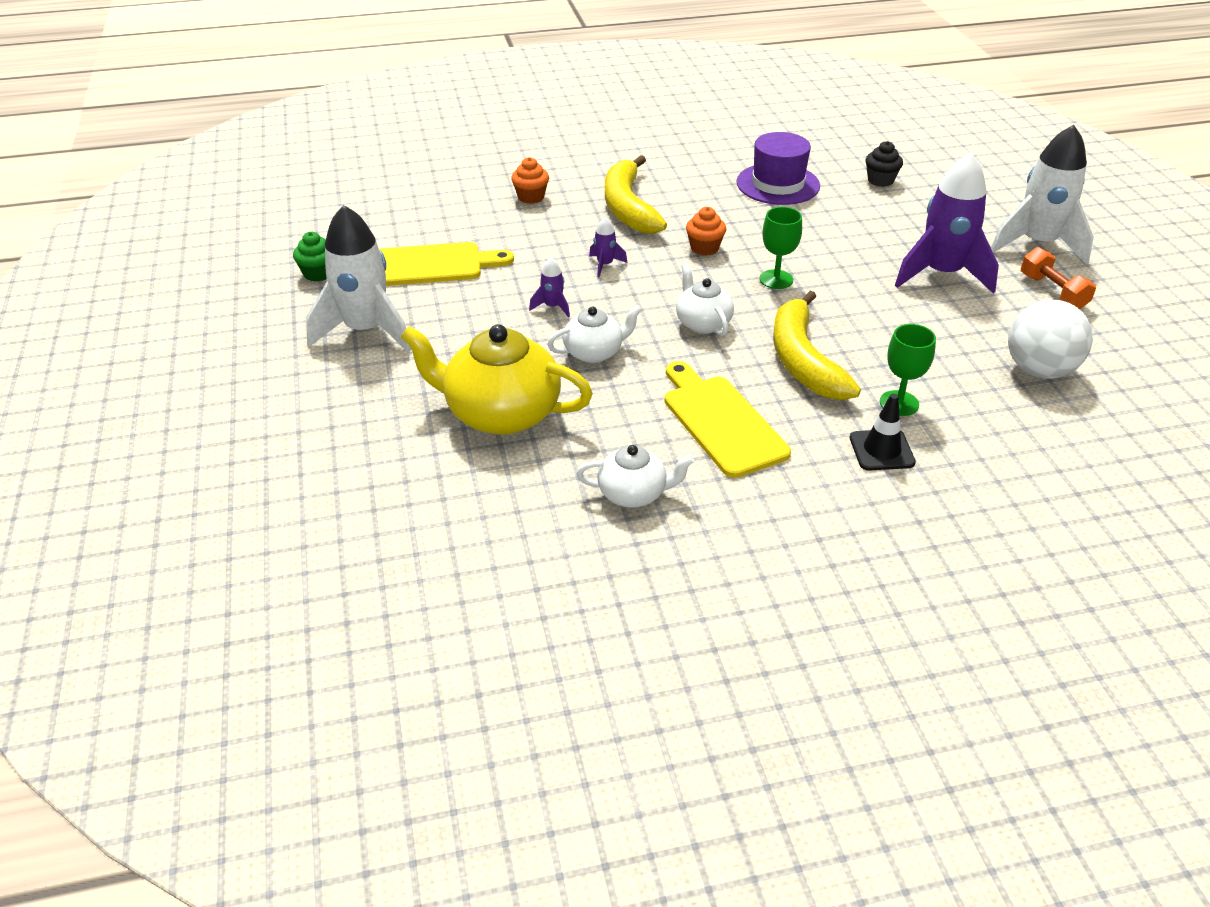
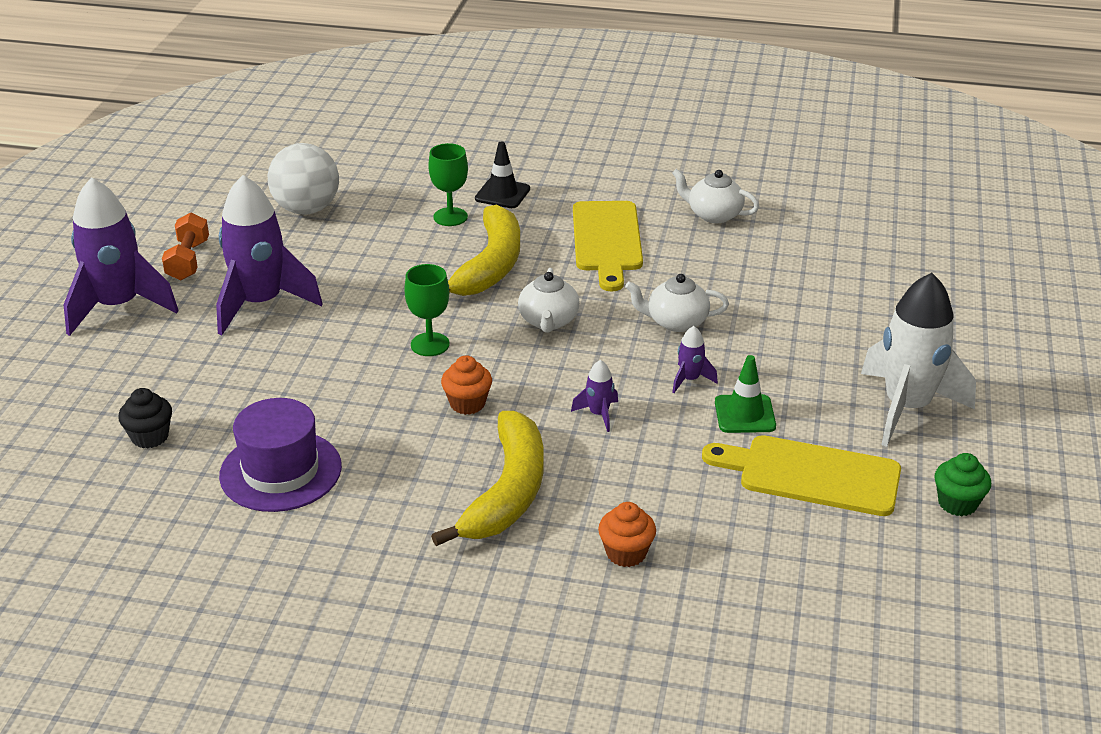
camera: 155 degrees left, 5 degrees down
(495, 292) = (745, 414): none -> green traffic cone
(500, 413) = (793, 293): yellow teapot -> none
(1037, 244) = (118, 306): white rocket -> purple rocket

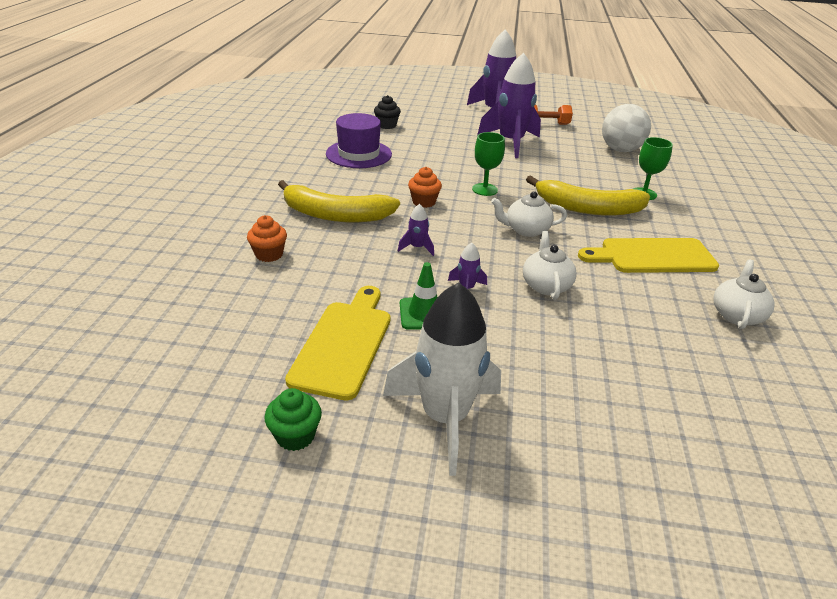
camera: 85 degrees right, 0 degrees up
(502, 194) = (691, 213): black traffic cone -> none

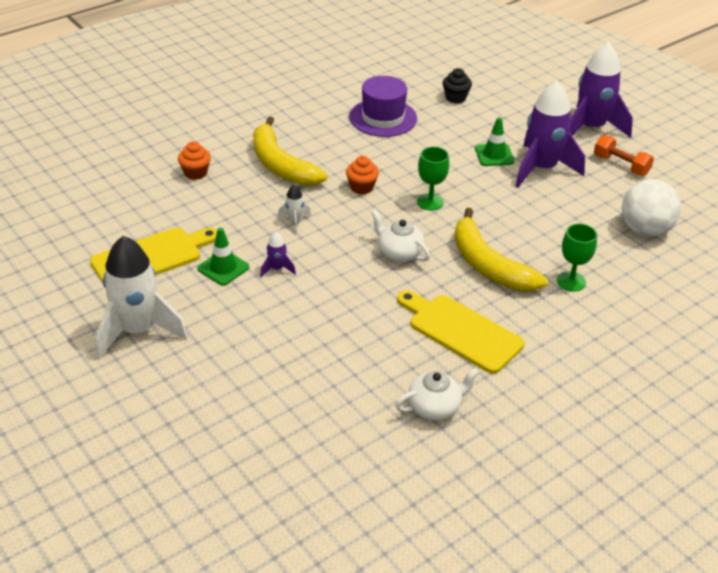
camera: 45 degrees right, 5 degrees up
(295, 436) = (59, 289): green cupcake -> none
(417, 248) = (294, 221): purple rocket -> white rocket
(470, 147) = (494, 155): none -> green traffic cone
(546, 285) = (334, 300): white teapot -> none

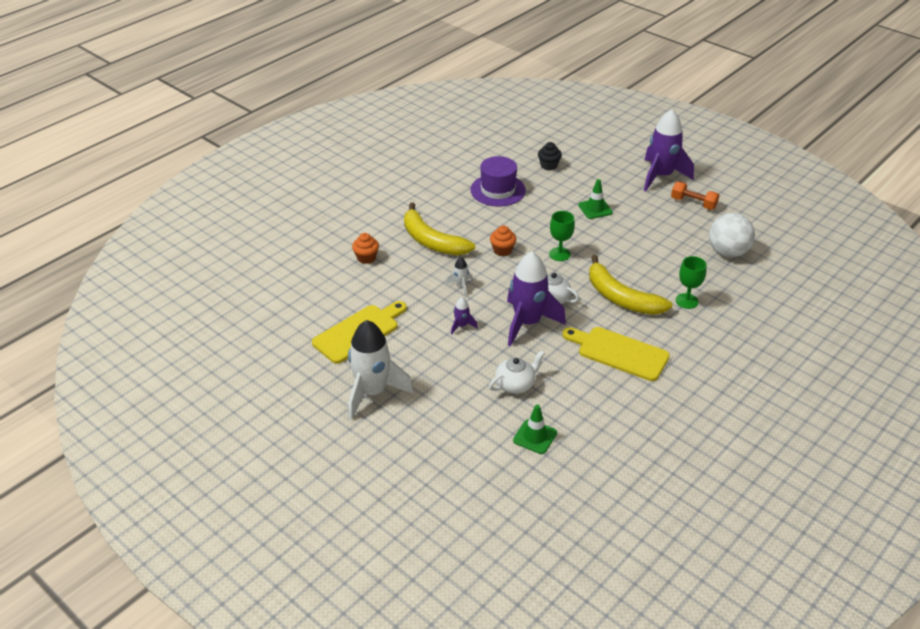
camera: 10 degrees left, 0 degrees up
(223, 268) = (419, 332): green traffic cone -> green traffic cone (535, 437)
(435, 407) = (620, 413): white teapot -> white teapot (516, 384)
(542, 169) = (635, 215): purple rocket -> purple rocket (527, 323)

